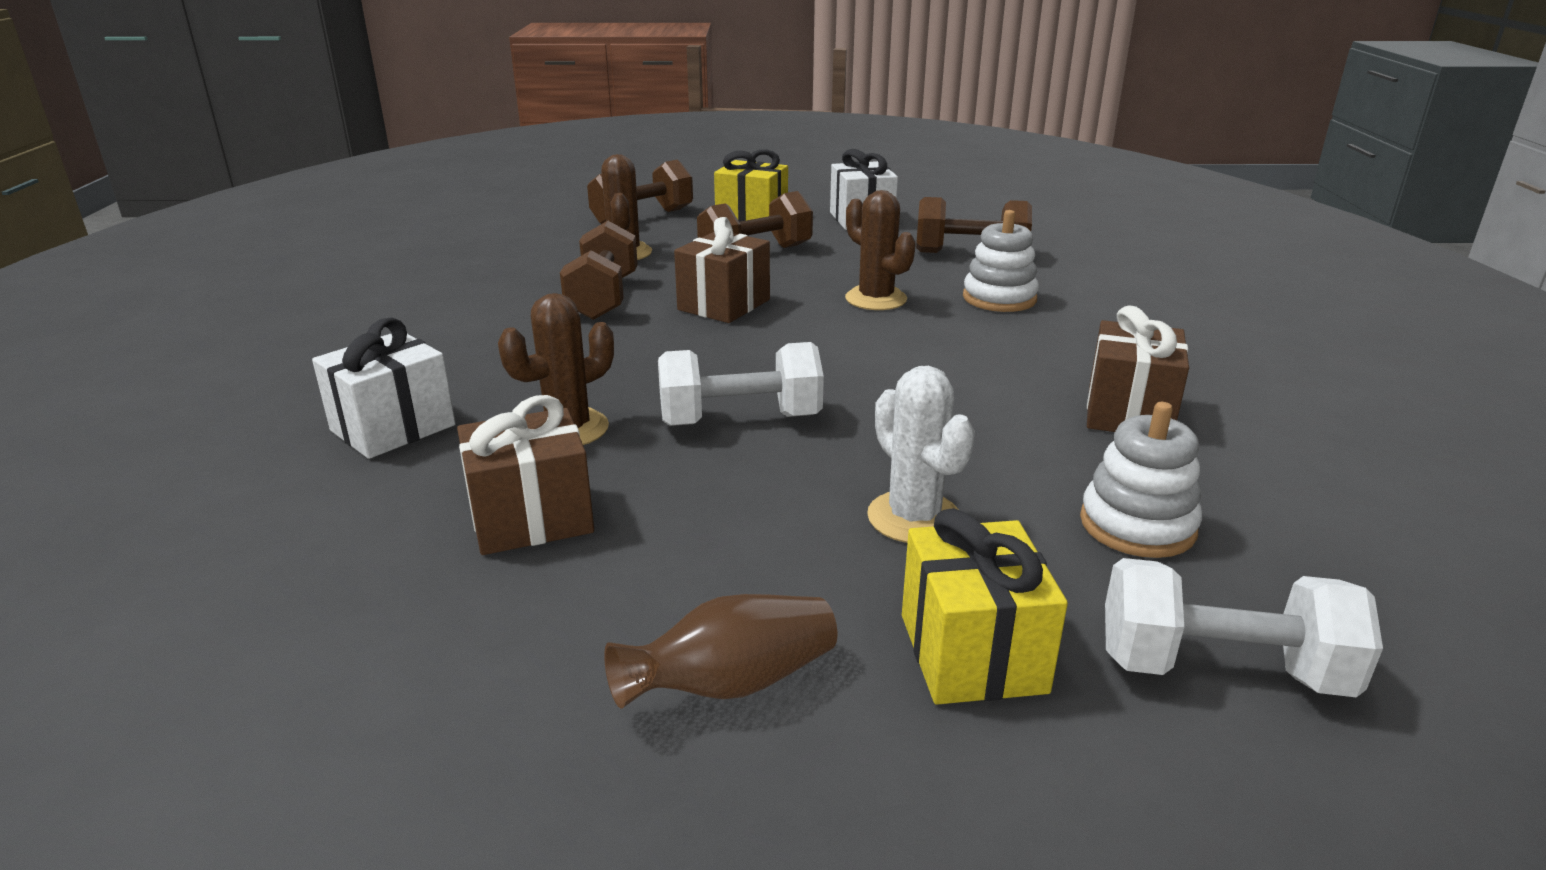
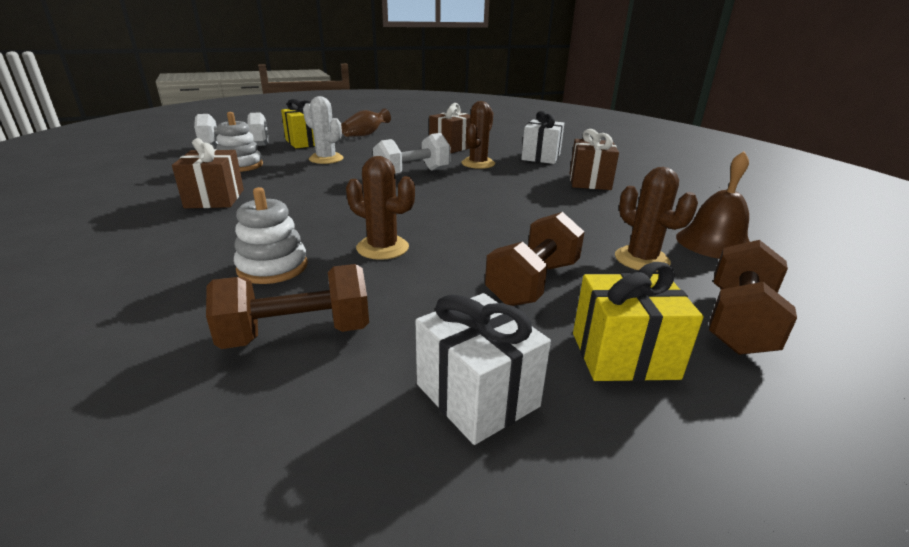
camera: 155 degrees right, 0 degrees up
(518, 253) = (714, 243): none -> brown bell
(603, 298) = (573, 216): brown dumbbell -> none
(724, 305) = (489, 224): brown gift -> brown gift (589, 181)

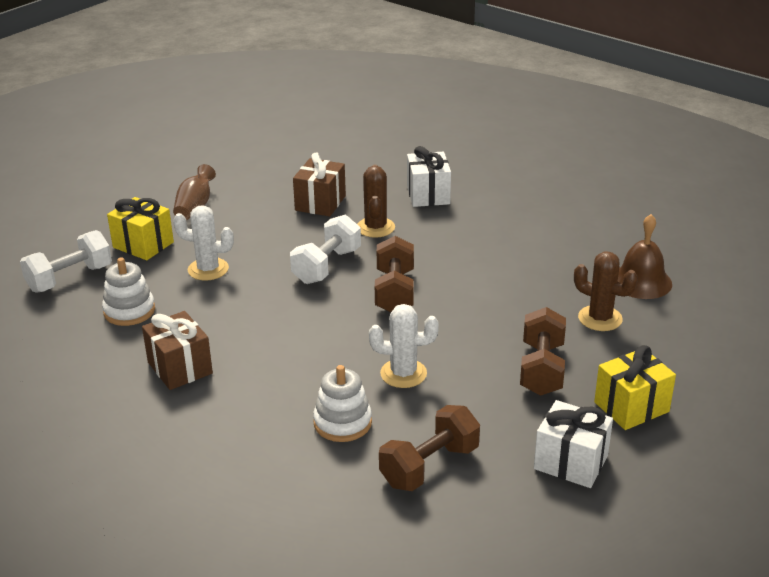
camera: 25 degrees left, 5 degrees up
(382, 248) = (403, 373): brown cactus -> white cactus
(589, 181) = (502, 226): brown gift -> none
(738, 322) = (683, 356): brown dumbbell -> brown dumbbell (394, 292)

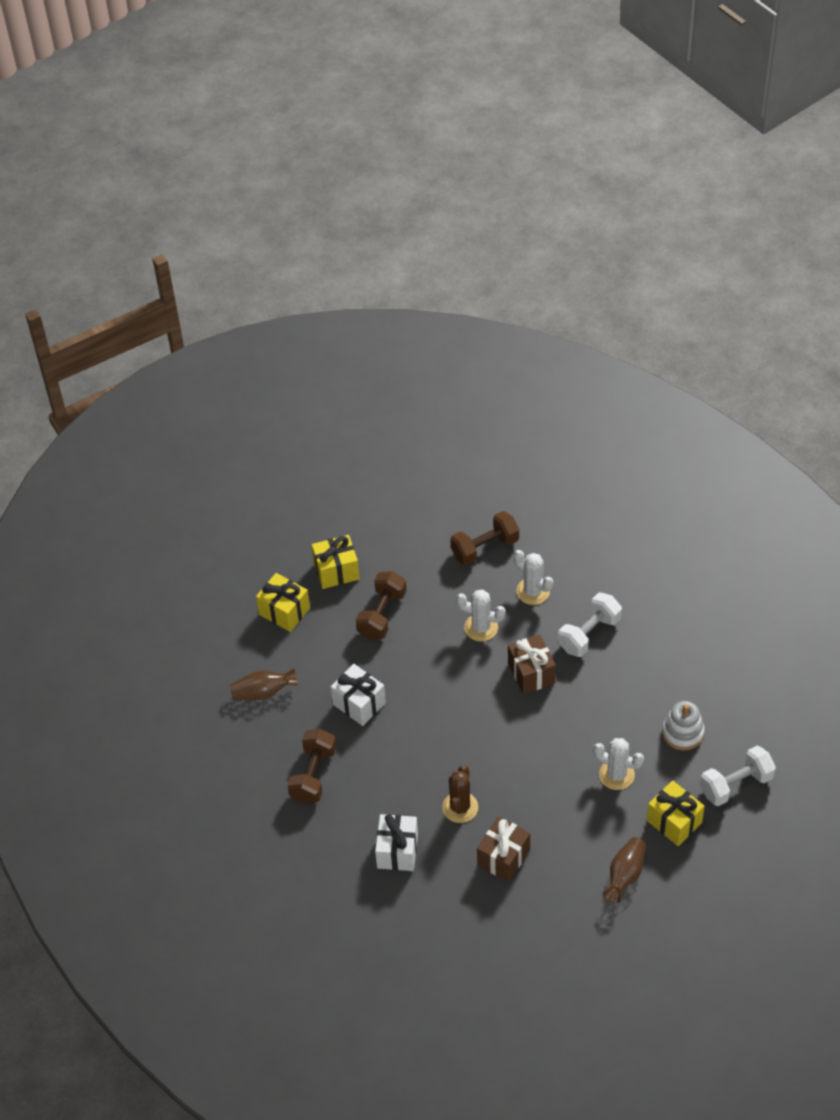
camera: 165 degrees left, 20 degrees up
(180, 368) = (642, 662): brown gift -> brown gift (531, 673)
(327, 266) = (514, 760): white dumbbell -> white dumbbell (589, 634)
(342, 423) = (533, 591): white stacking toy -> white cactus
(394, 292) = (465, 716): brown dumbbell -> brown dumbbell (313, 775)
(570, 462) = (396, 536): white gift -> white gift (359, 703)
(600, 318) = (316, 657): brown cactus -> none
(641, 281) = (263, 692): brown bell -> brown vase
(671, 355) = (284, 611): none -> yellow gift

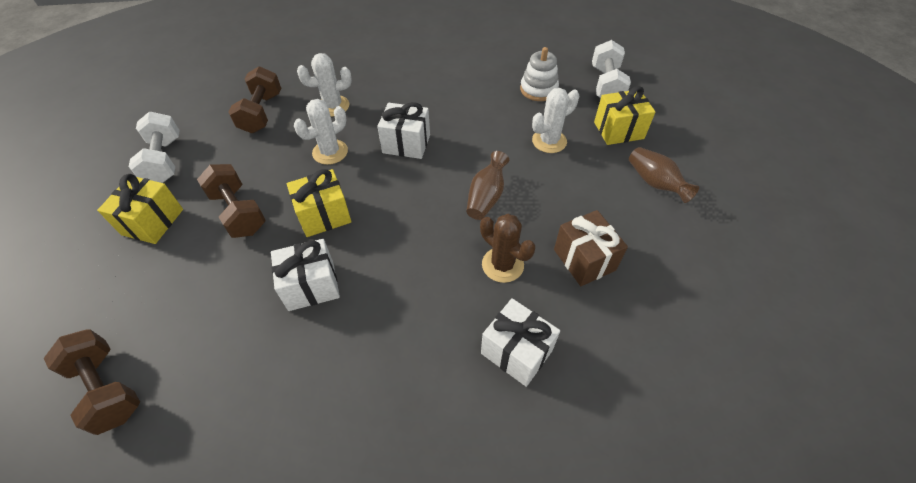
camera: 60 degrees left, 0 degrees up
(263, 692) = (202, 375): brown vase -> brown vase (486, 197)
(284, 611) = (137, 292): yellow gift -> yellow gift (324, 215)
(313, 775) = (354, 384): brown dumbbell -> brown dumbbell (107, 388)
(531, 673) = (406, 144): brown gift -> white gift
(589, 634) = (405, 95): white dumbbell -> white dumbbell (164, 160)

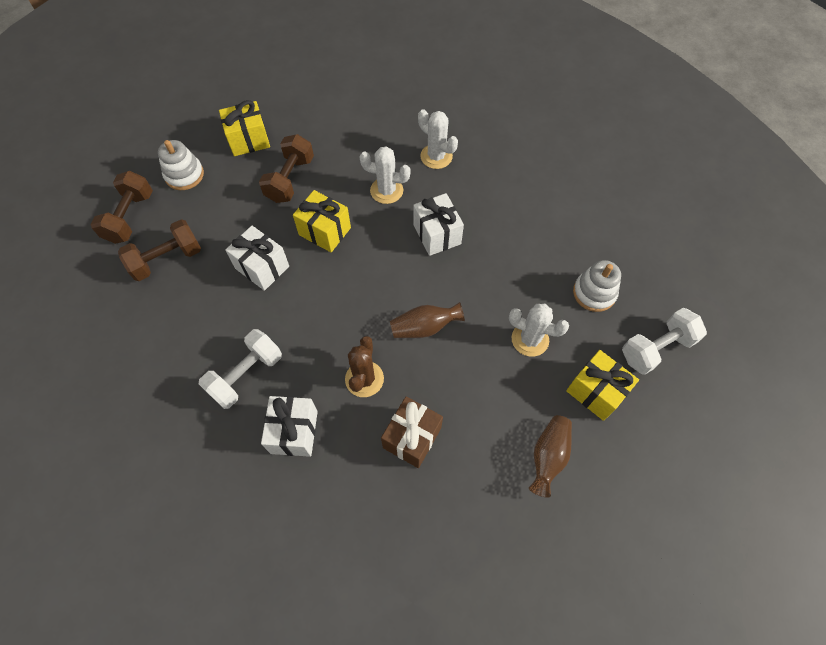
camera: 55 degrees right, 10 degrees up
(121, 301) = (184, 175): none -> white stacking toy
(164, 160) = (301, 102): white dumbbell -> white dumbbell (246, 375)
(261, 113) = (390, 118): brown dumbbell -> brown dumbbell (167, 259)

